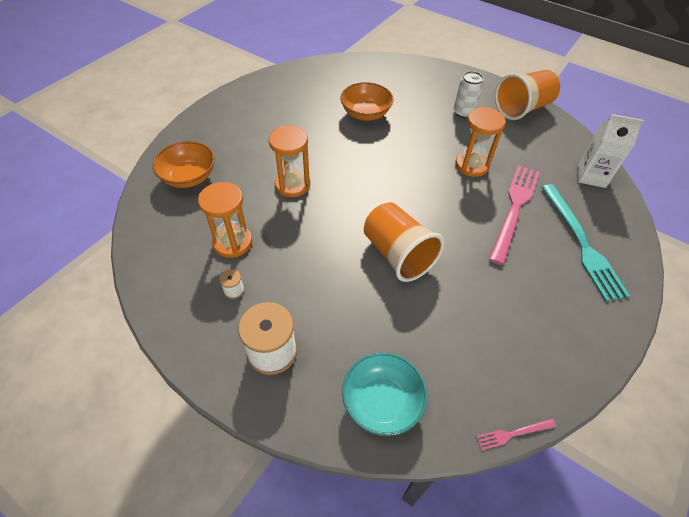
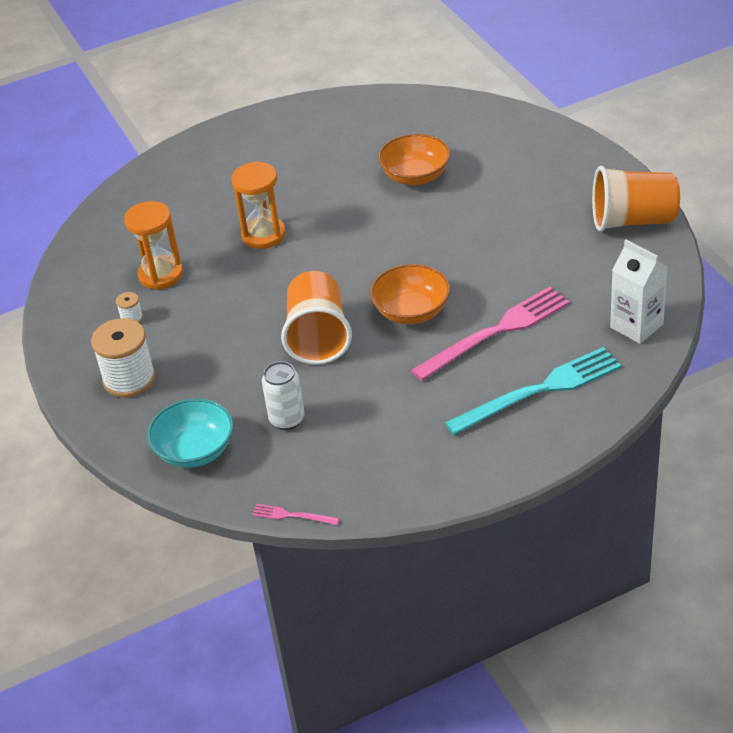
camera: 35 degrees right, 10 degrees down
(189, 177) = (162, 197): orange bowl -> orange bowl (411, 311)
(463, 113) = (545, 206): white can -> white can (287, 419)
(472, 165) = (492, 271): orange hourglass -> none
(581, 243) = (539, 391): turquoise fork -> turquoise fork turned 135 degrees counterclockwise

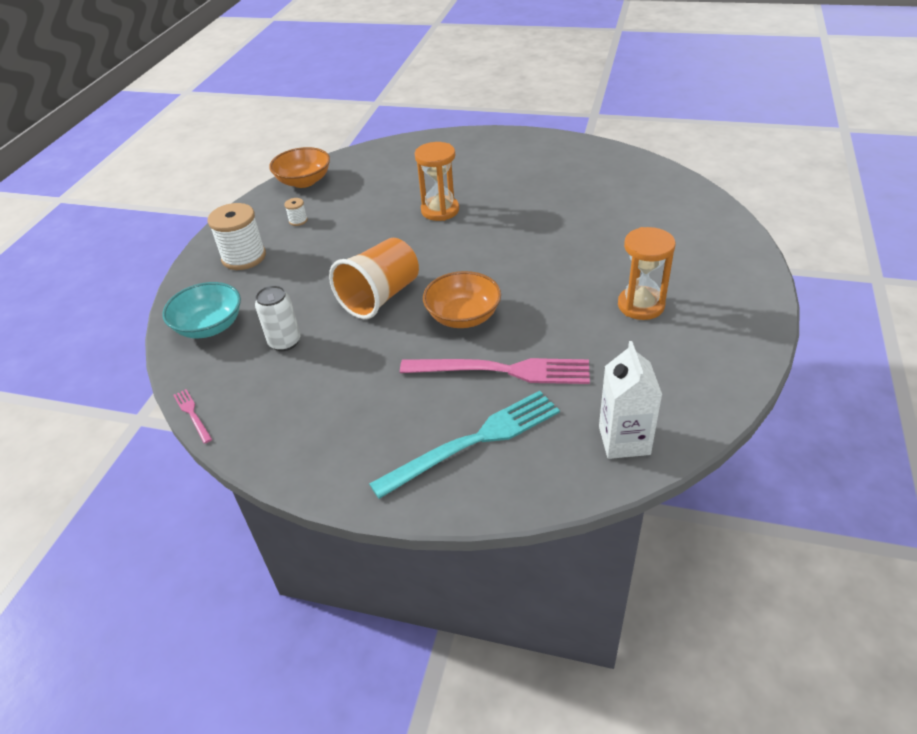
camera: 40 degrees right, 0 degrees up
(161, 275) = (349, 203): orange hourglass -> orange hourglass (641, 305)
(415, 176) = (591, 222): orange bowl -> orange bowl (304, 181)
(539, 391) = (474, 442): turquoise fork -> turquoise fork turned 45 degrees counterclockwise
(633, 221) = (730, 347): orange cup -> none

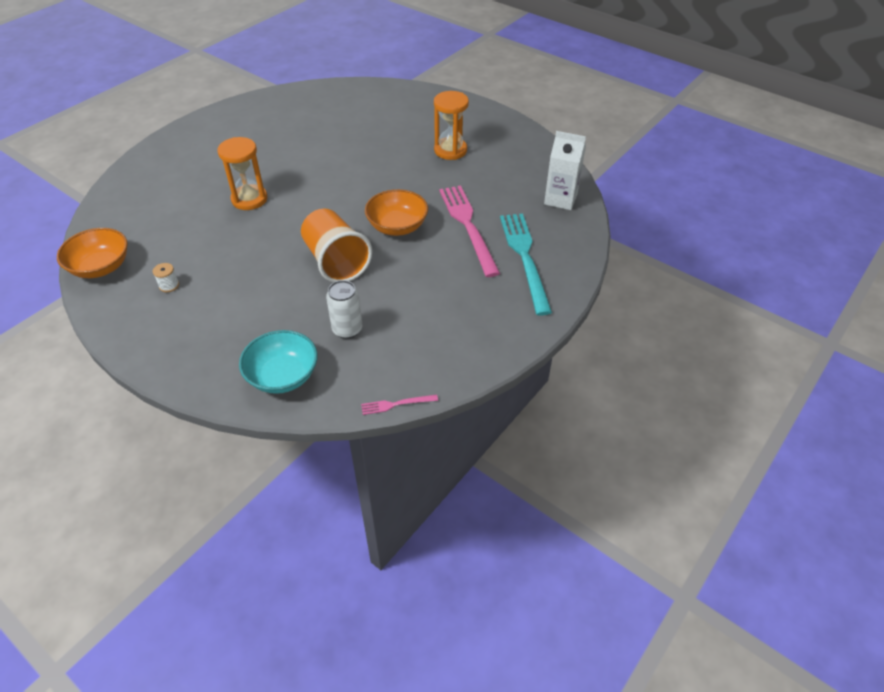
camera: 70 degrees left, 5 degrees up
(244, 257) = (192, 334): white spool -> none
(502, 371) = (468, 226): pink fork -> pink fork turned 45 degrees counterclockwise

